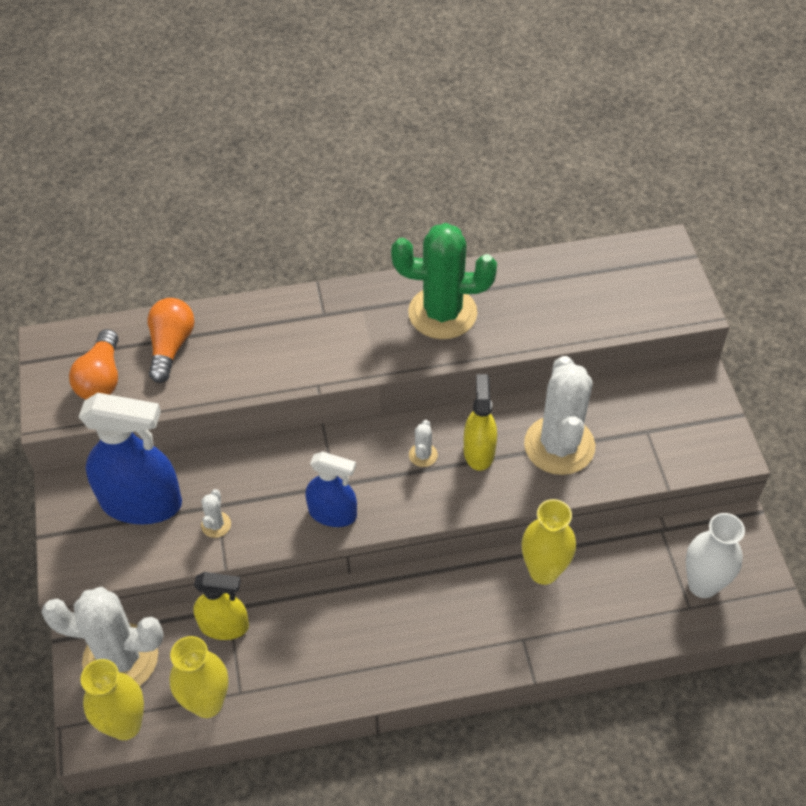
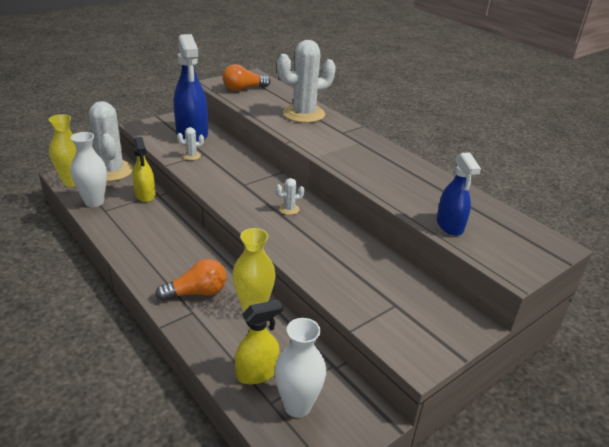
camera: 60 degrees right, 20 degrees down
(171, 346) = (278, 99): orange light bulb -> orange light bulb (197, 293)
(207, 703) = (94, 202): yellow vase -> white vase
(333, 513) = (223, 188): blue spray bottle -> blue spray bottle (450, 225)
(442, 313) = (385, 167): green cactus -> none
(479, 451) = (310, 230): yellow spray bottle -> yellow spray bottle (257, 373)
(559, 445) = (344, 263): white cactus -> white cactus (304, 114)

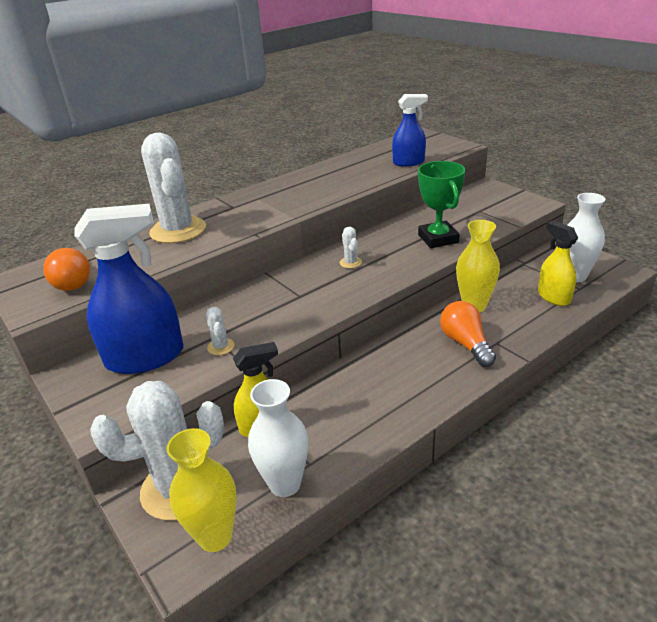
camera: 85 degrees left, 0 degrees up
(327, 263) = (438, 239): none -> green trophy

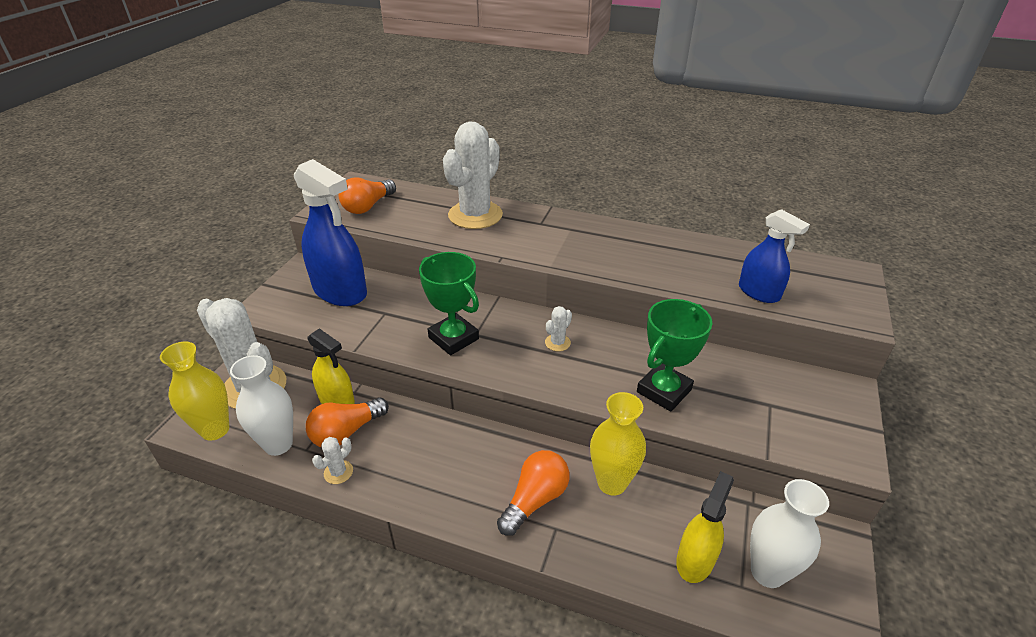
camera: 55 degrees right, 5 degrees up
(221, 347) = (373, 323): white cactus -> white cactus (338, 472)
(293, 308) = (453, 338): none -> green trophy
(311, 429) = (346, 432): none -> orange light bulb

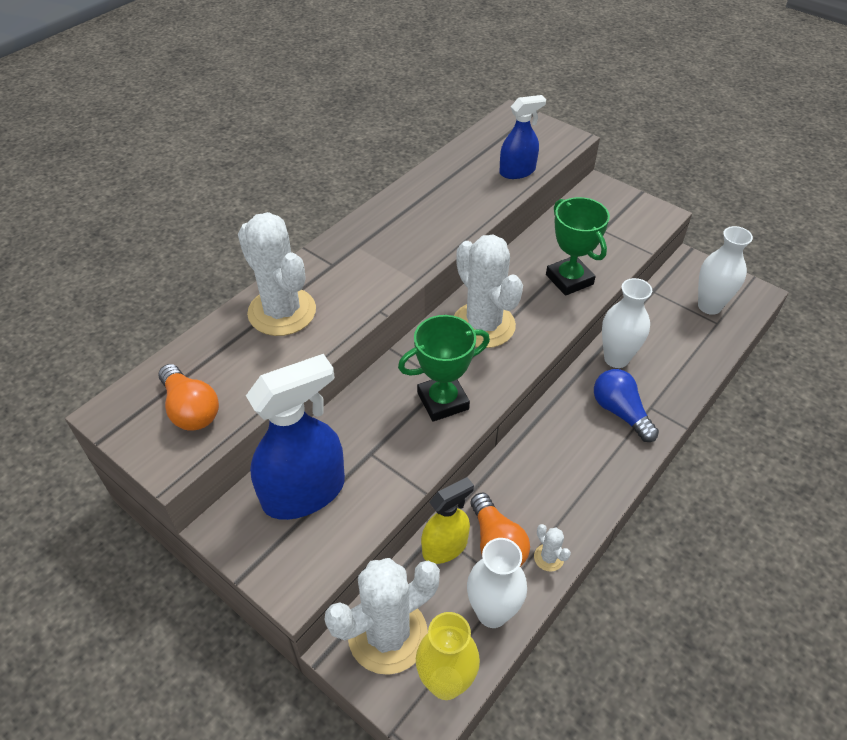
camera: 70 degrees left, 10 degrees up
(535, 499) = (620, 412): orange light bulb -> blue light bulb
(557, 343) = (483, 325): white cactus -> white cactus, size x2.46
(612, 483) = (616, 358): yellow vase -> white vase
(695, 560) = (694, 338): yellow spray bottle -> none

